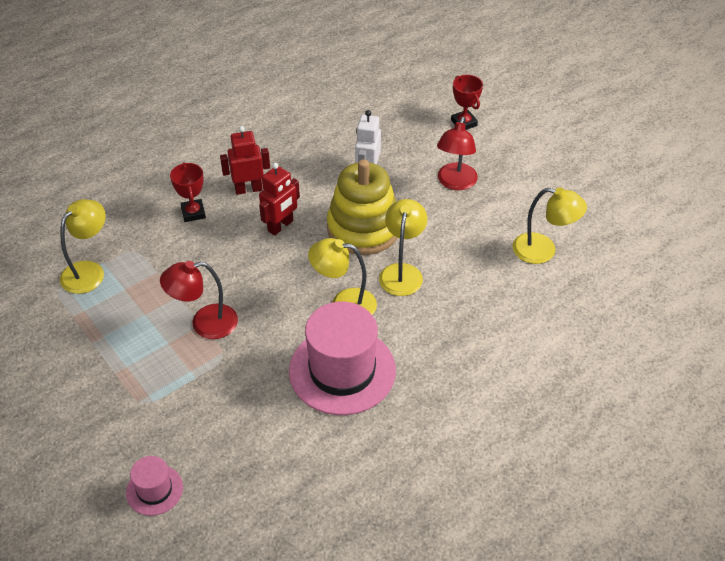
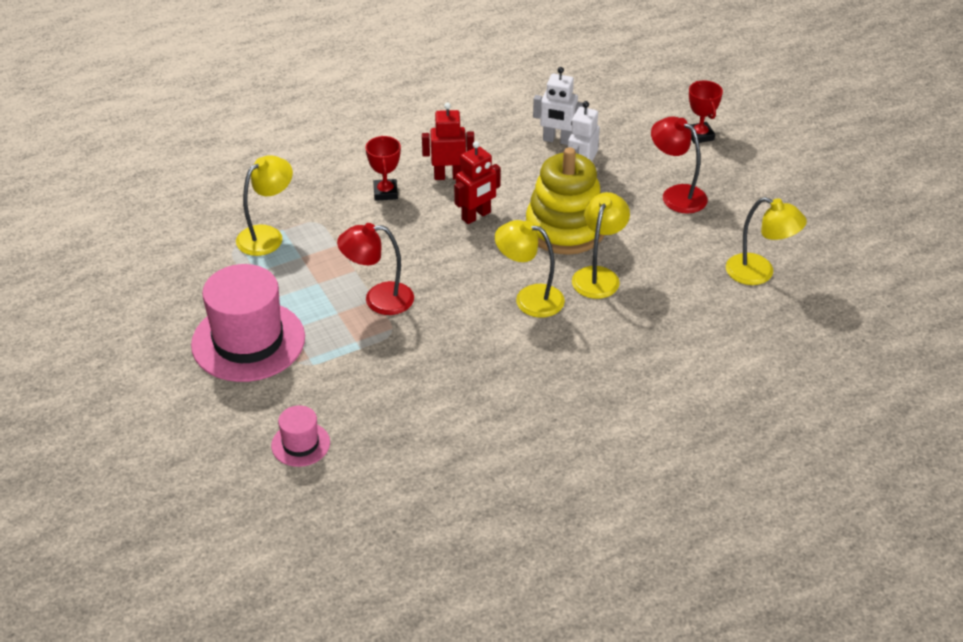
camera: 10 degrees right, 5 degrees down
(340, 142) = (557, 140): none -> white robot
(342, 370) = (514, 361): pink hat -> pink hat (248, 341)
(455, 183) = (676, 195): red lamp -> red lamp turned 105 degrees clockwise

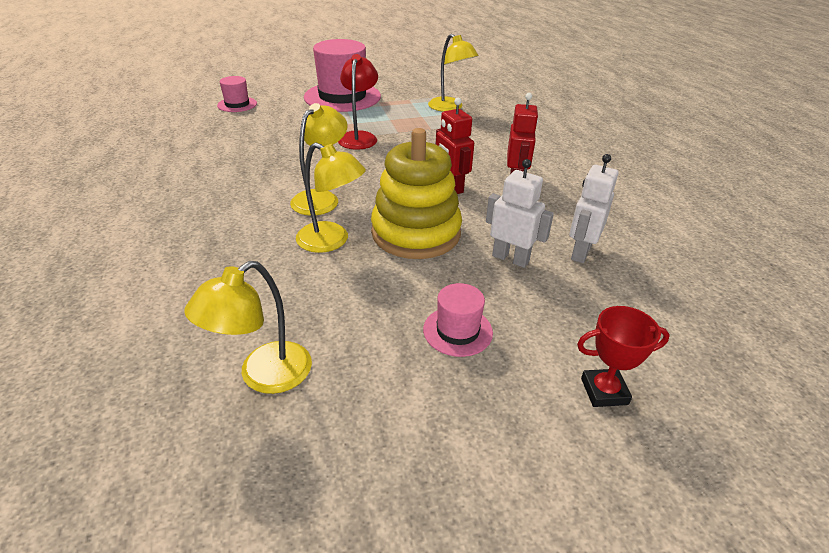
camera: 100 degrees right, 5 degrees down
(385, 192) = (494, 151): red trophy -> none
(676, 195) = (457, 331): red lamp -> pink hat

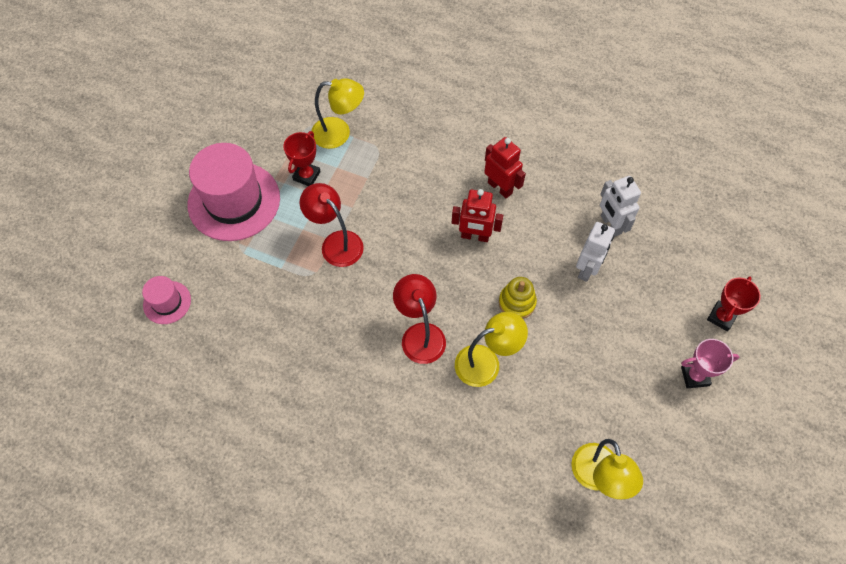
camera: 50 degrees left, 25 degrees up
(321, 198) = (420, 334): yellow lamp -> red lamp
(398, 110) = (306, 176): none -> red trophy
(416, 233) = (517, 302): yellow stacking toy -> yellow stacking toy, size x0.49
(457, 331) = (631, 351): pink hat -> none
(491, 404) = (694, 376): none -> pink trophy
(510, 258) = (587, 269): white robot -> white robot turned 135 degrees clockwise

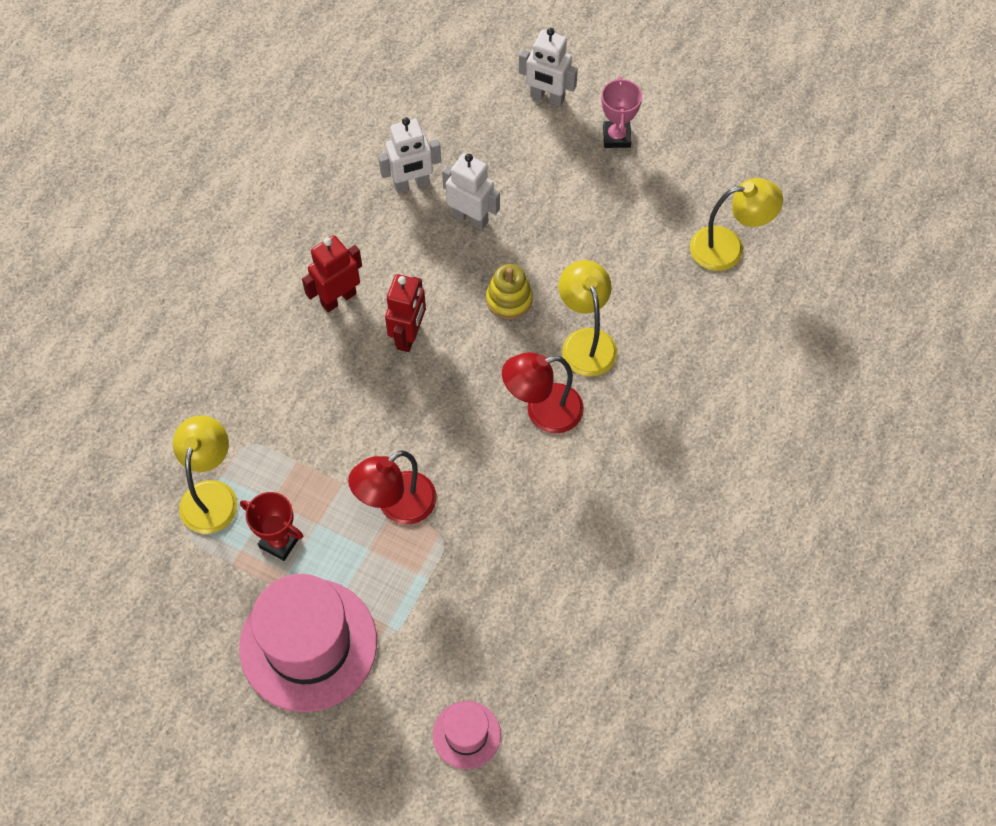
camera: 85 degrees left, 0 degrees up
(721, 317) = (547, 98): red trophy -> white robot

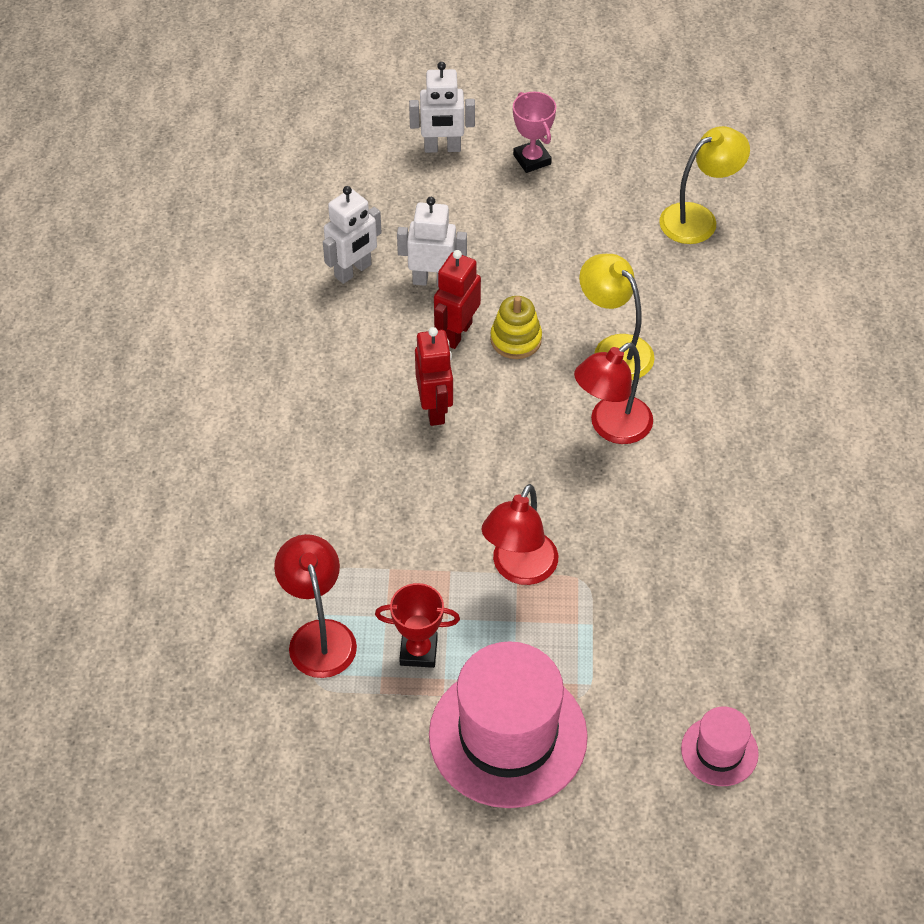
camera: 25 degrees left, 10 degrees down
(211, 495) = (319, 636): yellow lamp -> red lamp
(338, 298) = (341, 402): red robot -> red robot (457, 333)

